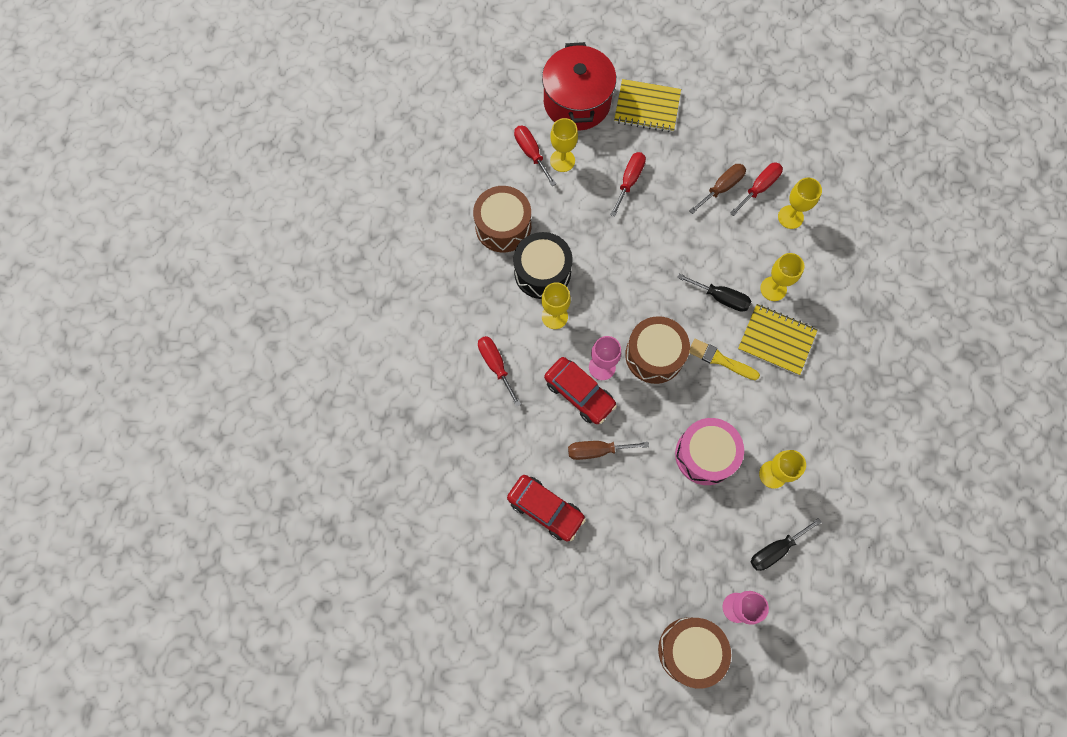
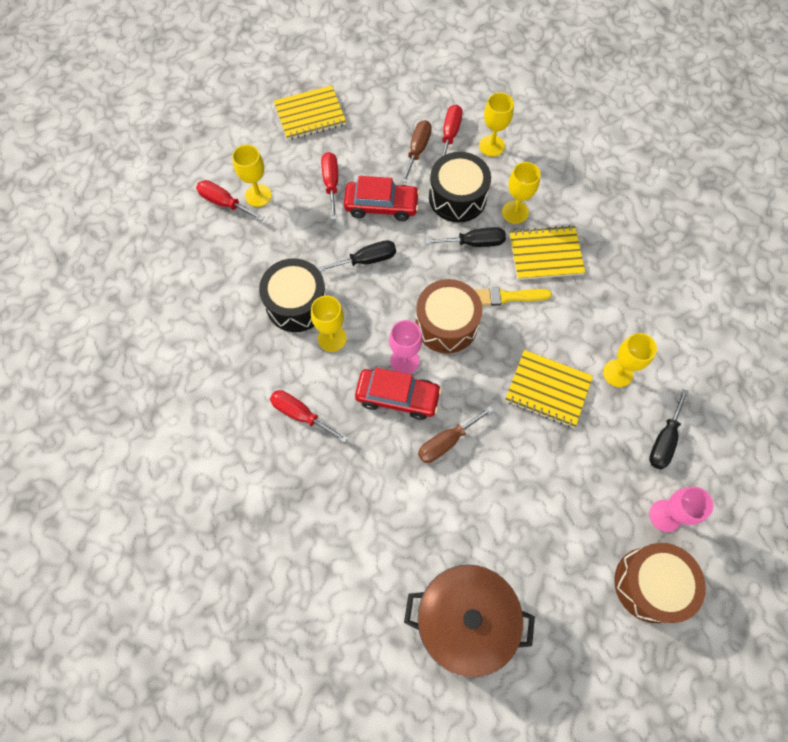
camera: 30 degrees left, 5 degrees down
(503, 226) = (234, 281): brown drum -> none
(530, 591) = (464, 620): none -> brown pot
(545, 509) = (431, 527): red car -> red car (381, 206)
(577, 102) = (243, 139): red pot -> none
(620, 265) = (367, 260): none -> black screwdriver
(705, 455) = (548, 389): pink drum -> yellow notebook
(730, 249) = (457, 197): none -> black drum

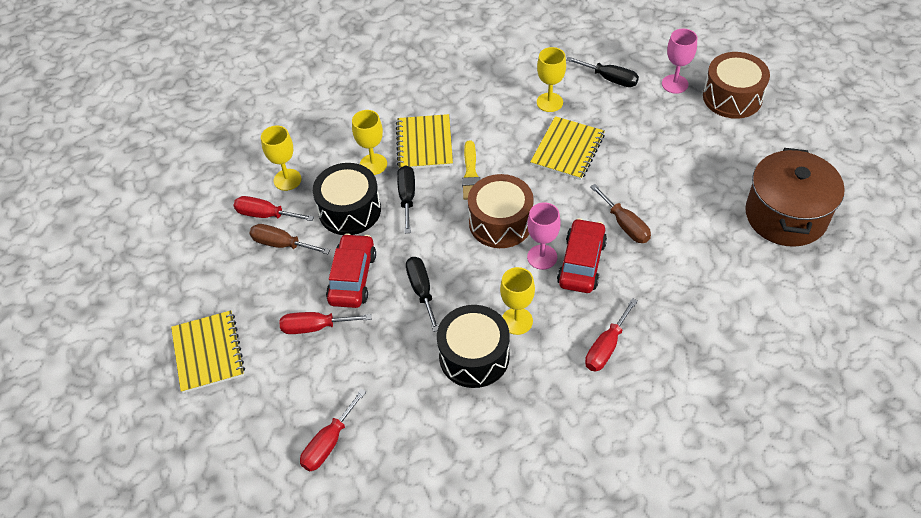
camera: 85 degrees left, 15 degrees down
(258, 195) = (322, 404): yellow goblet -> none

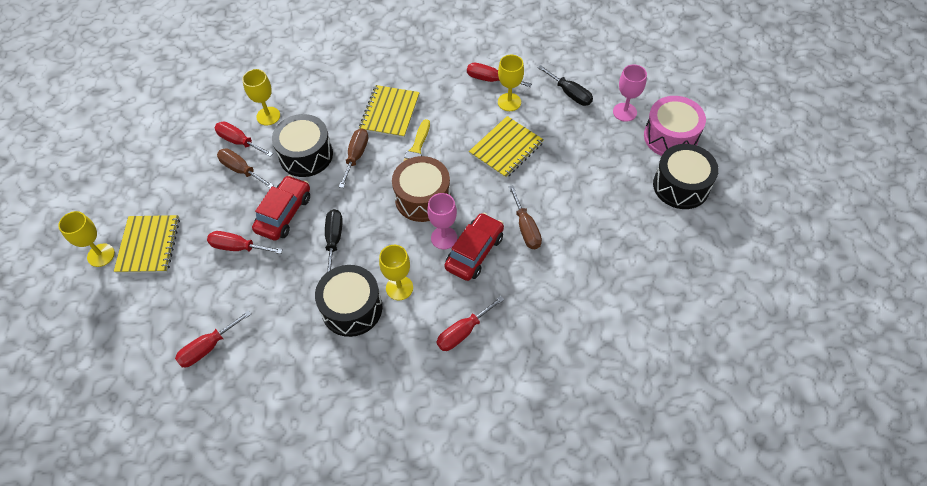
camera: 15 degrees right, 5 degrees up
(373, 164) = (341, 120): yellow goblet -> yellow goblet (101, 255)
(407, 197) = (356, 156): black screwdriver -> brown screwdriver
(519, 84) = (490, 80): none -> red screwdriver
(732, 97) = (670, 137): brown drum -> pink drum
(764, 142) = (681, 186): none -> black drum
(786, 216) = (670, 258): brown pot -> none

